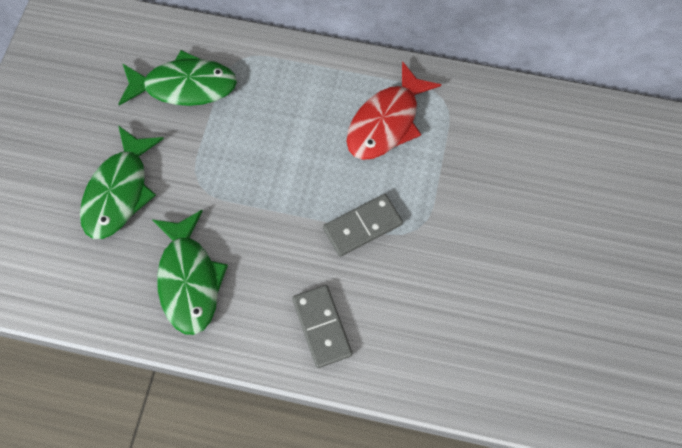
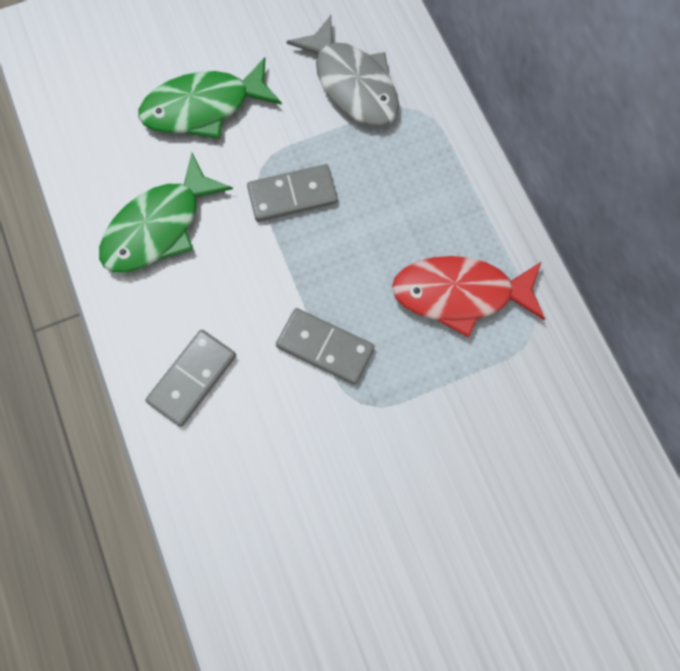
camera: 55 degrees right, 5 degrees up
(184, 86) = (352, 84): green fish -> grey fish
(236, 176) = (292, 195): none -> grey domino

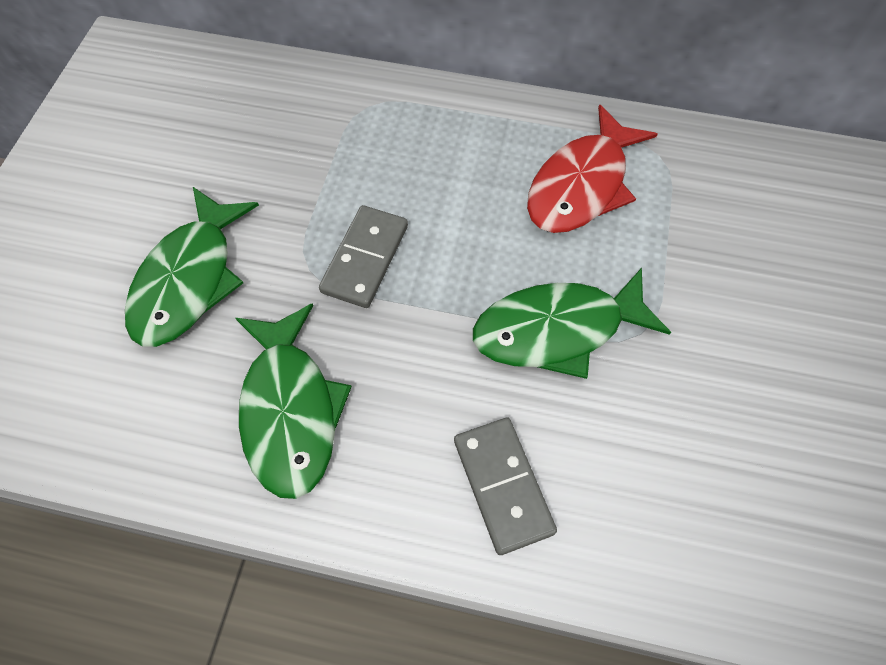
camera: 55 degrees left, 10 degrees down
(325, 347) = (557, 330): grey domino -> green fish
(352, 84) = (291, 139): grey fish -> none

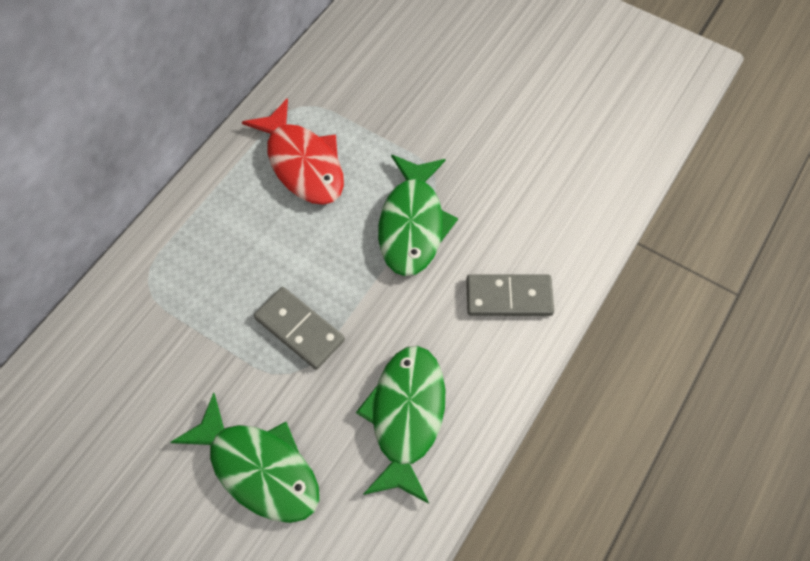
camera: 70 degrees left, 0 degrees up
(290, 410) = (406, 417): green fish -> green fish turned 90 degrees counterclockwise

